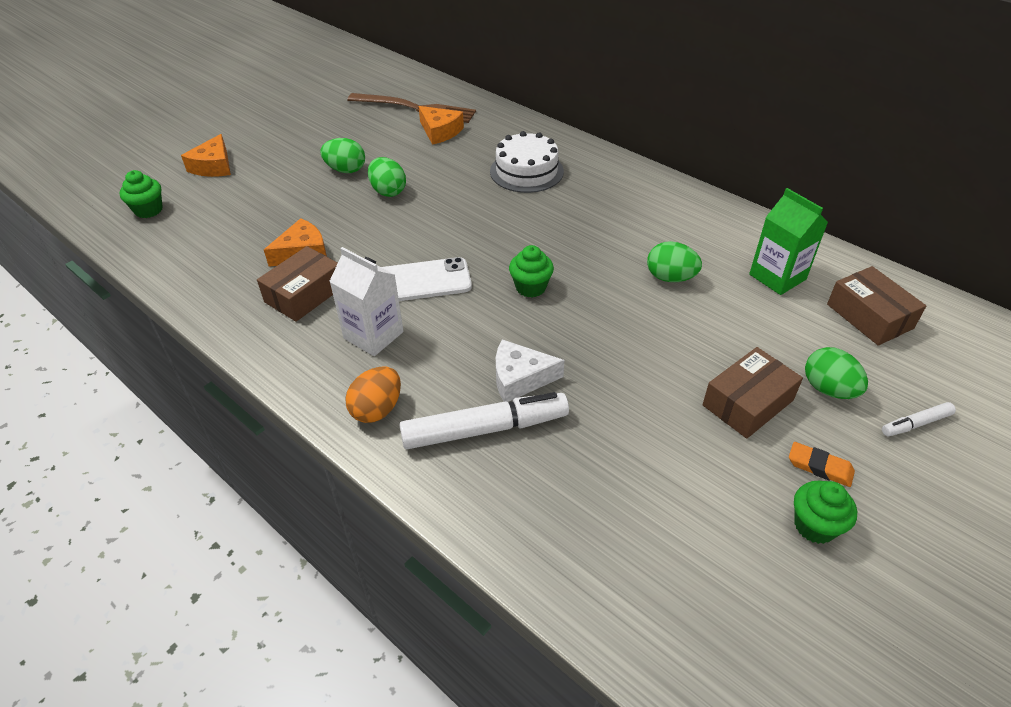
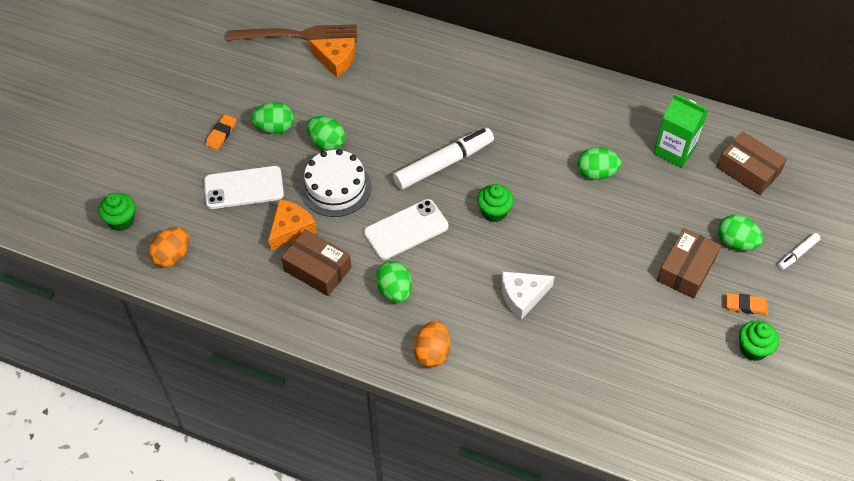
camera: 20 degrees left, 10 degrees up
(171, 249) = (172, 256): none -> orange egg
(213, 166) = (147, 155): orange cheese -> none
(282, 209) = (244, 188): none -> white phone
(292, 164) = (221, 134): none -> orange eraser
(304, 294) = (317, 269): brown box -> brown box turned 75 degrees counterclockwise
(373, 335) = (394, 291): white carton -> green egg
(485, 429) = (516, 345): white marker -> white marker (443, 164)
(526, 171) = (436, 89): white cake -> white cake (335, 187)

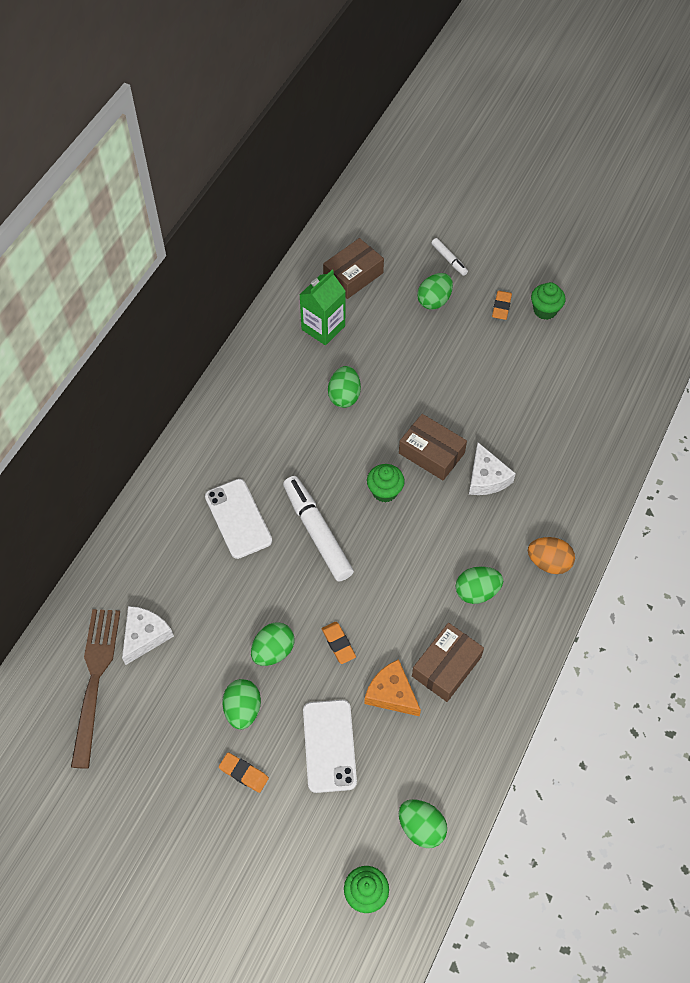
camera: 85 degrees left, 5 degrees up
(172, 256) = (421, 827): orange egg -> green egg
(335, 187) = (338, 644): white cake -> orange eraser
(336, 60) = (145, 636): orange cheese -> white cheese
(406, 229) = (400, 575): white phone -> white phone (238, 518)
(686, 269) = (462, 343): brown box -> brown box (431, 453)

